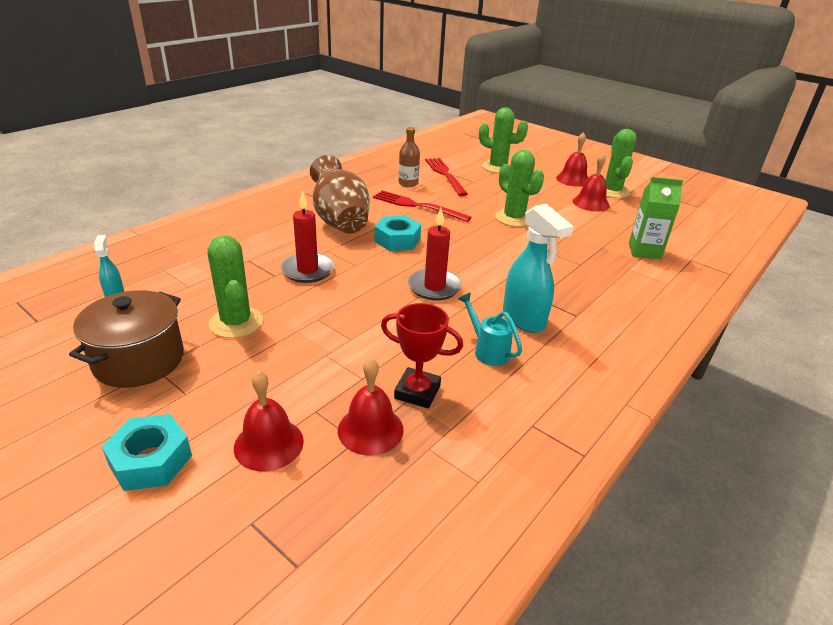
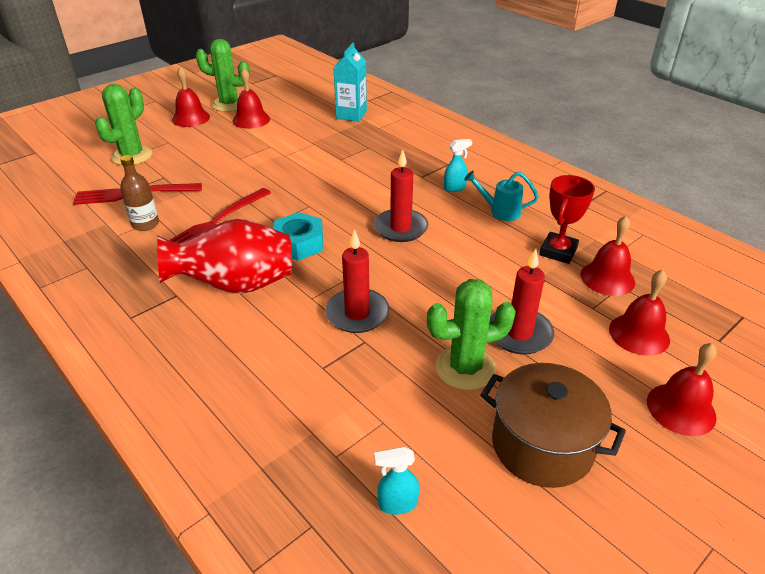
camera: 80 degrees left, 5 degrees up
(151, 460) = (681, 409): turquoise nut -> red bell
(277, 355) = (519, 333): none -> red candle
(340, 221) = (235, 285): brown vase -> red vase
(487, 350) = (499, 211): turquoise watering can -> turquoise watering can turned 45 degrees clockwise
(514, 218) = (269, 165): green cactus -> none
(524, 319) = (455, 188): turquoise spray bottle -> turquoise spray bottle, size x0.50
(644, 251) = (351, 115): green carton -> turquoise carton

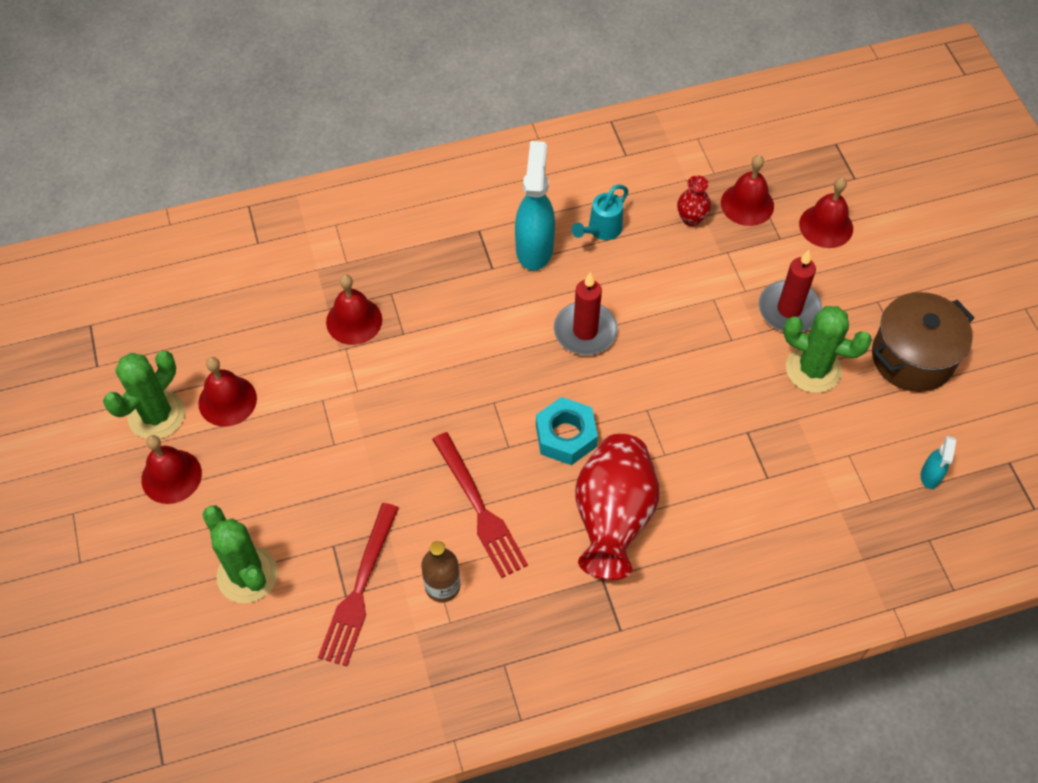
camera: 65 degrees left, 20 degrees up
(351, 115) = (291, 278): turquoise carton -> none
(357, 313) = (707, 423): red candle -> none
(455, 188) = (534, 248): turquoise spray bottle -> turquoise spray bottle, size x2.00
(465, 368) = (813, 369): green cactus -> green cactus turned 75 degrees counterclockwise
(558, 251) = (691, 219): red trophy -> red vase
(681, 409) = (912, 250): red bell -> red bell (354, 320)

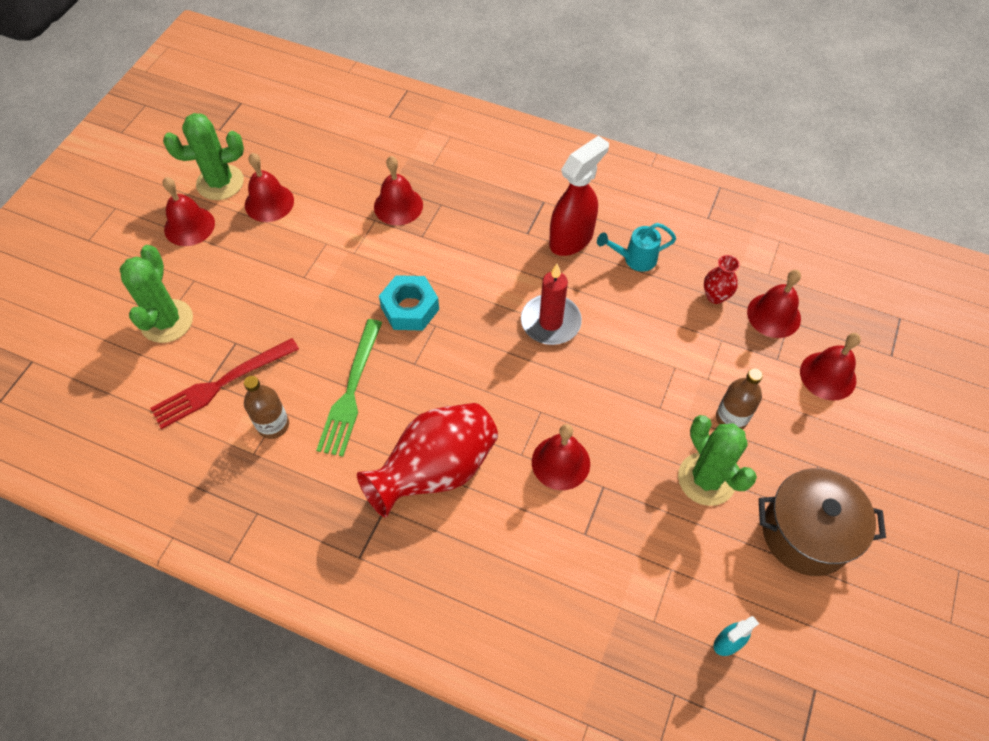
camera: 40 degrees right, 0 degrees up
(480, 510) = (351, 392): red fork -> green fork
(534, 248) = (571, 239): turquoise spray bottle -> red spray bottle
(566, 436) = (461, 386): turquoise nut -> turquoise nut (410, 308)
(700, 437) = (560, 462): none -> red bell
(789, 309) = (731, 418): red candle -> brown bottle

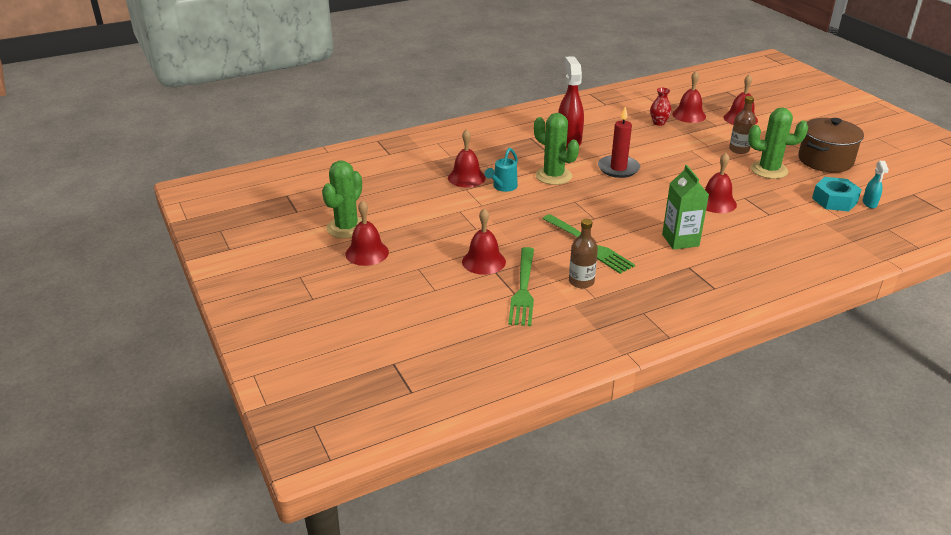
camera: 50 degrees left, 25 degrees down
(167, 321) = (439, 291): green cactus -> green cactus (553, 176)
(220, 385) = (523, 290): red fork -> green fork
(269, 202) = (394, 217): red bell -> red bell (483, 261)
(410, 308) = (551, 204): turquoise nut -> turquoise nut (834, 200)
(436, 471) = (680, 240): red vase -> green carton
(634, 259) = (606, 131): turquoise watering can -> turquoise watering can (503, 187)

